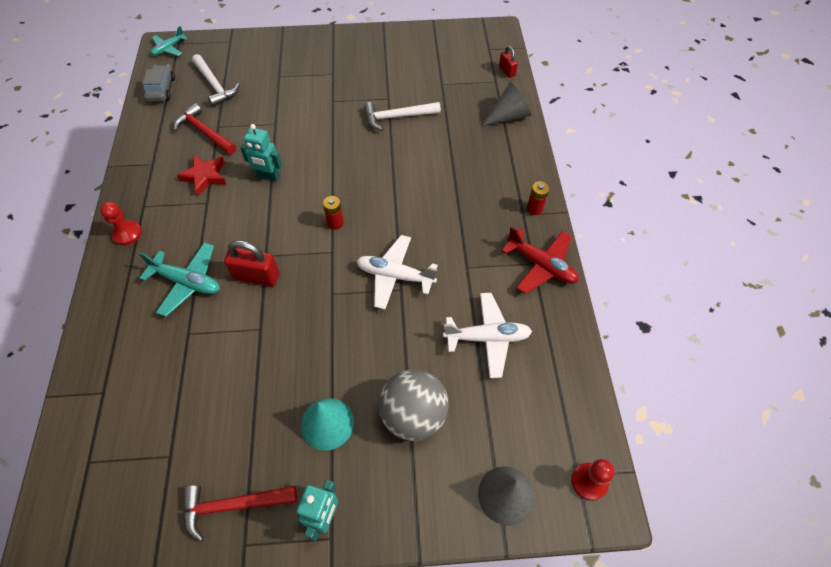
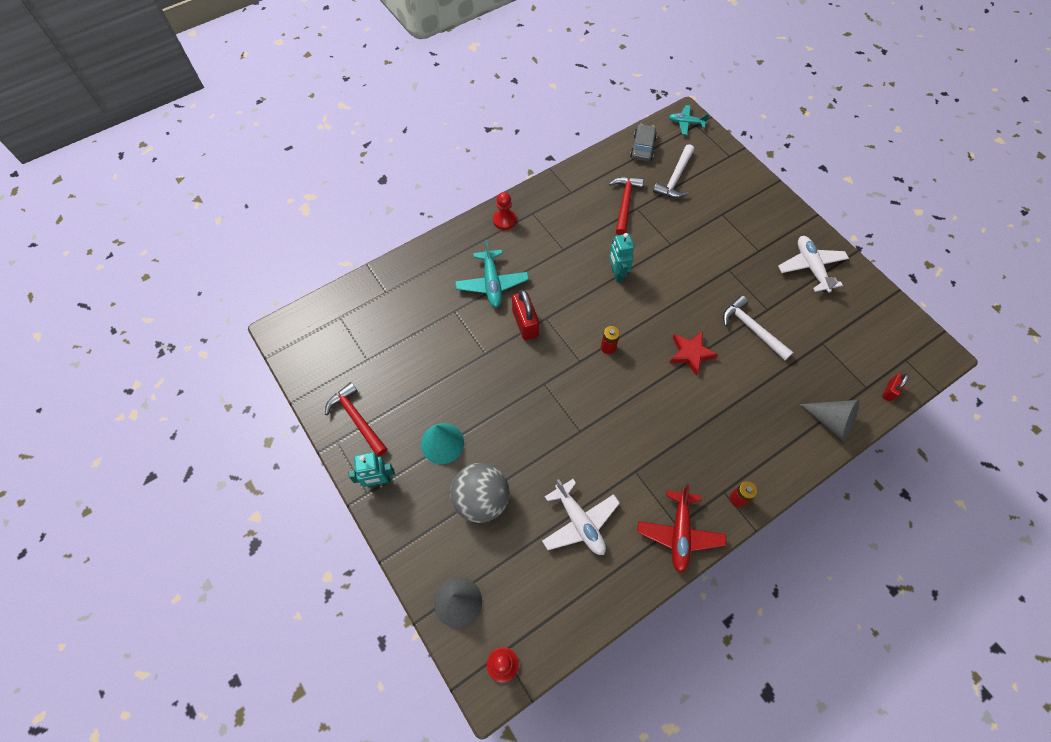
camera: 60 degrees right, 5 degrees up
(161, 89) = (642, 147): grey car -> grey car turned 45 degrees counterclockwise
(205, 176) = (585, 232): red star -> red star (690, 354)
(395, 276) = (589, 420): white plane -> white plane (811, 267)

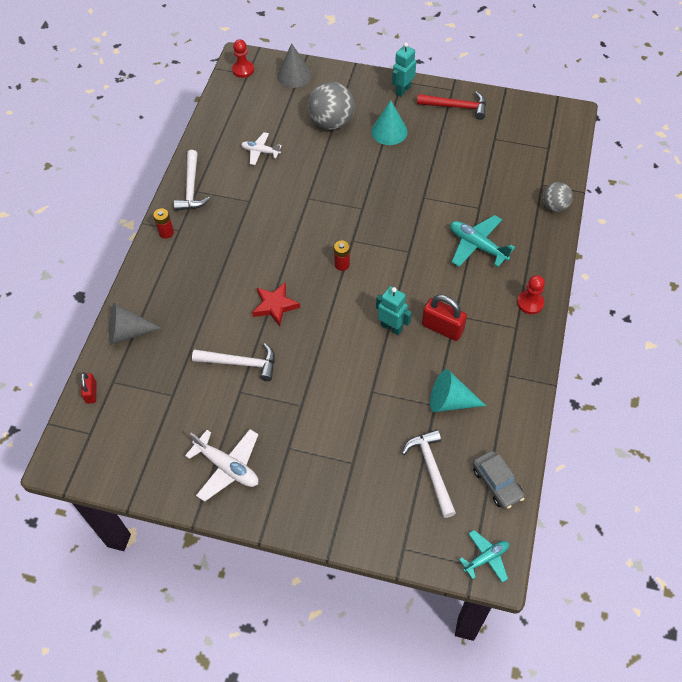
camera: 140 degrees right, 5 degrees down
(400, 269) = (554, 206): none -> grey ball
(525, 323) = (419, 236): red padlock -> red padlock (442, 328)
(579, 522) = (260, 152): white plane -> white plane, size x0.63
(624, 203) = (450, 401): red hammer -> turquoise cone
(679, 533) = (191, 188): red plane -> white hammer

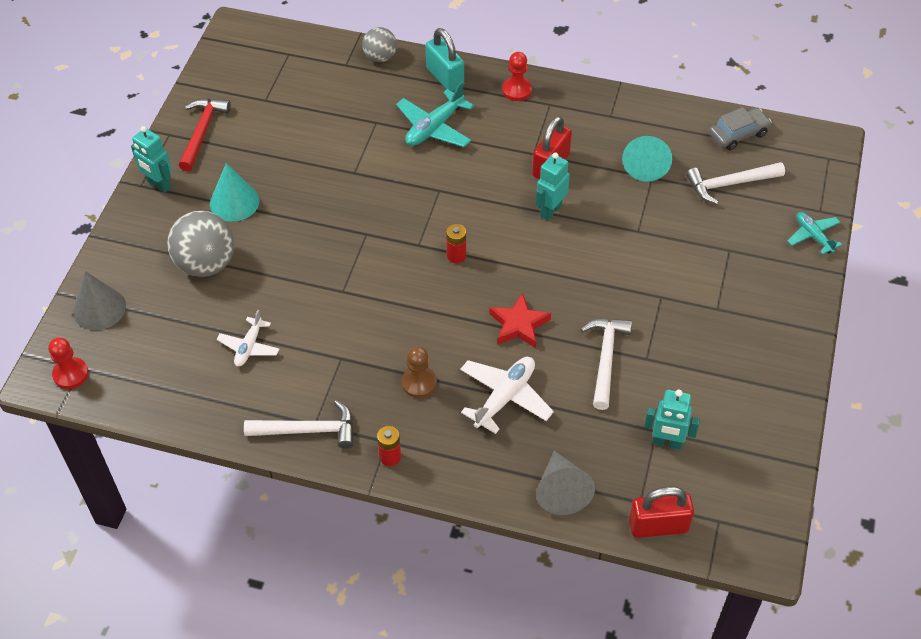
camera: 90 degrees left, 5 degrees down
(91, 392) = (658, 526): red padlock -> red padlock, size x1.70
(161, 402) = (667, 443): none -> turquoise robot
(225, 246) = (419, 383): none -> brown pawn
(227, 467) = (748, 367): white plane -> white plane (505, 397)
(486, 558) = (819, 148): turquoise plane -> turquoise plane (813, 236)
(538, 251) = (445, 77): none -> turquoise padlock

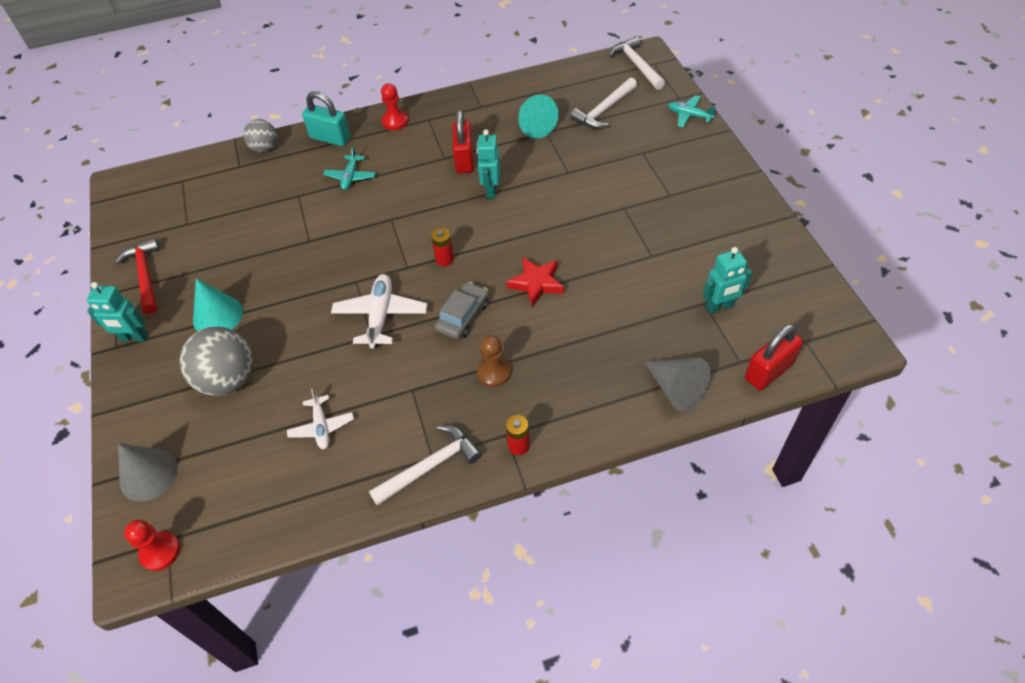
camera: 30 degrees left, 0 degrees up
(434, 128) = (350, 177): turquoise plane -> turquoise plane, size x0.63
(505, 397) = (572, 344): white plane -> white plane (380, 316)
(605, 359) = (622, 272): white hammer -> white hammer (636, 65)
(738, 134) = (581, 76): grey car -> grey car (463, 316)

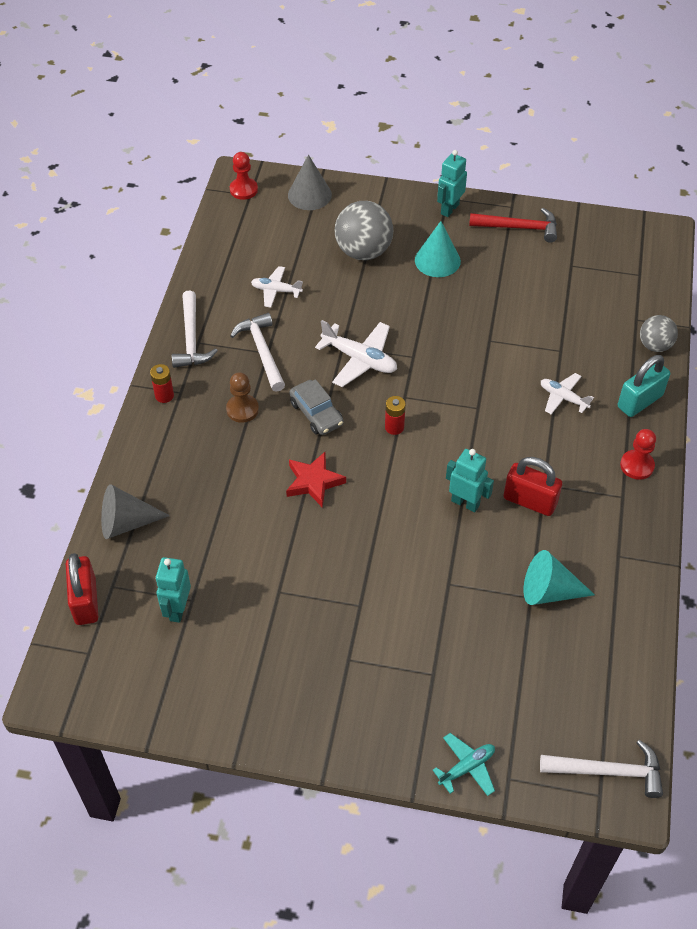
camera: 115 degrees right, 0 degrees up
(350, 177) = (563, 398): turquoise plane -> white plane
(604, 110) = (534, 678): white hammer -> white hammer (262, 351)

